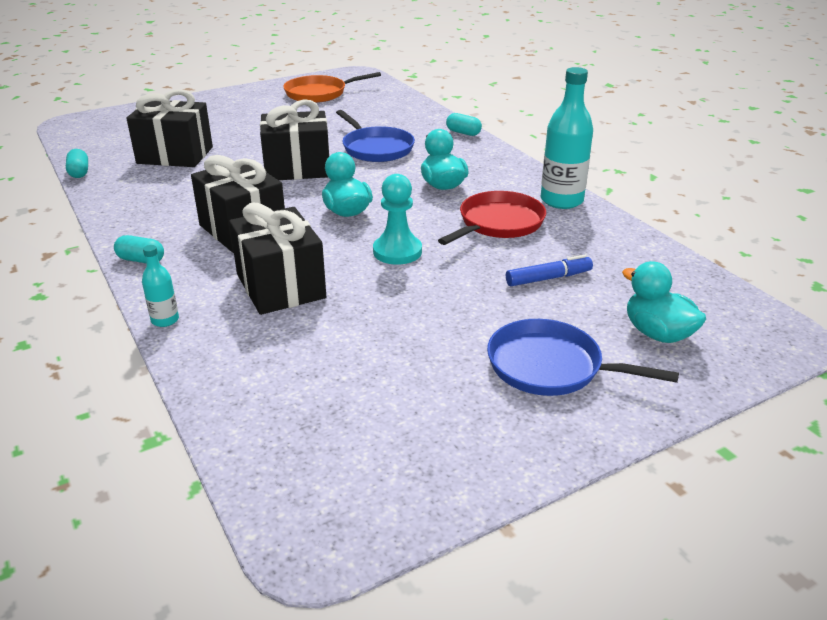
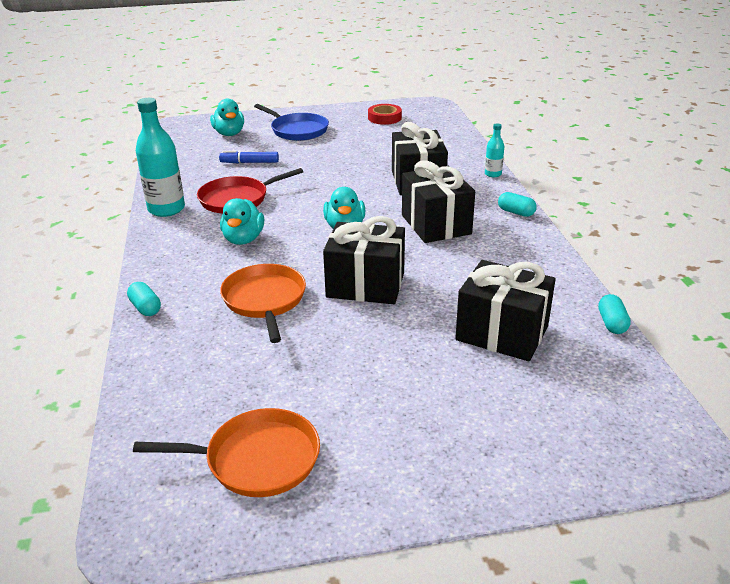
camera: 160 degrees left, 0 degrees up
(376, 148) = (264, 300): blue pan -> orange pan
(397, 251) = (328, 191): turquoise pawn -> none
(405, 447) = (384, 118): none -> red tape

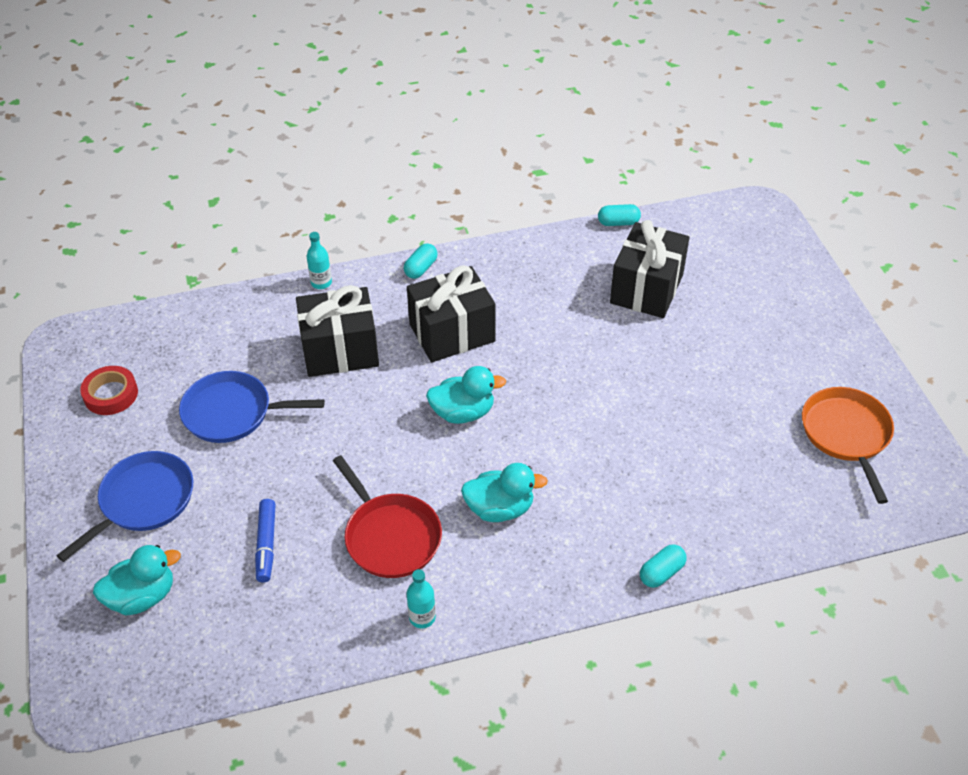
camera: 95 degrees left, 15 degrees up
(166, 209) = (422, 617): turquoise bottle -> turquoise bottle, size x0.50
(264, 300) = (627, 465): orange pan -> none
(362, 150) = (232, 413): none -> blue pan
(365, 285) = (584, 385): black gift -> none

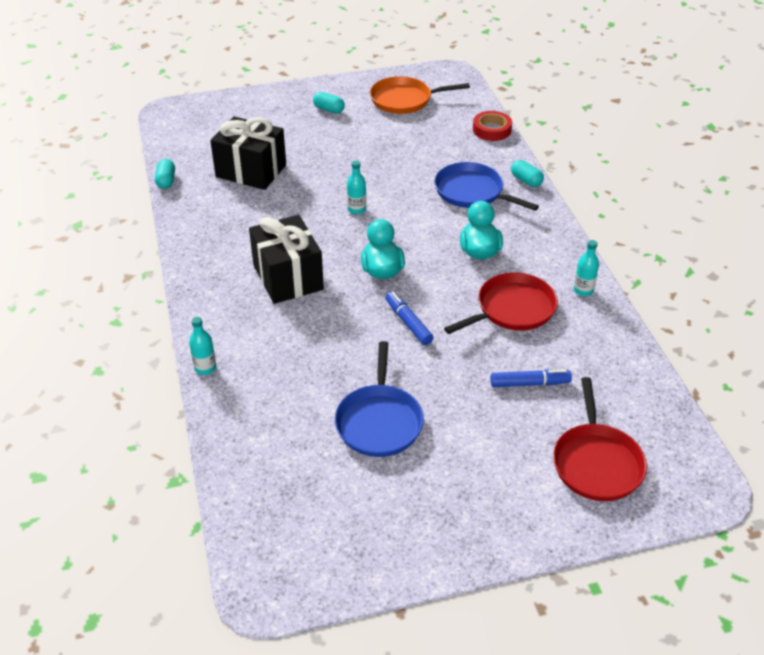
camera: 90 degrees left, 5 degrees down
(111, 394) = (351, 528): red tape -> red tape (491, 130)
(142, 596) = (596, 463): turquoise duck -> red pan
(143, 501) = (491, 477): blue pan -> blue pan (472, 192)
(340, 350) = (302, 349): black gift -> none
(373, 436) = (408, 322): none -> blue marker
(421, 268) = (199, 298): turquoise capsule -> turquoise capsule (329, 109)
(578, 387) = (356, 209): none -> turquoise bottle

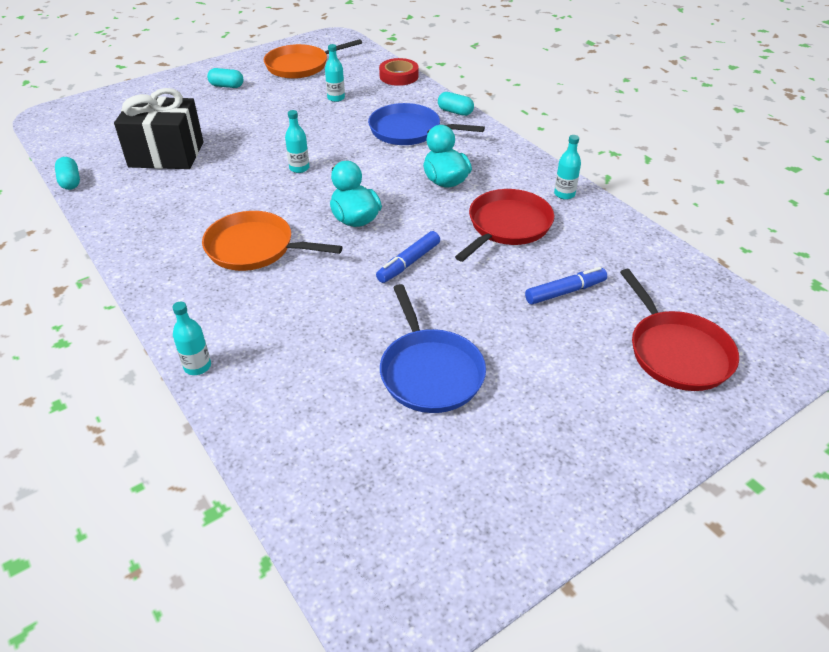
camera: 20 degrees left, 0 degrees up
(288, 277) = (254, 248): black gift -> orange pan
(408, 322) = (408, 263): blue marker -> blue marker turned 90 degrees counterclockwise
(421, 142) = (336, 98): none -> turquoise bottle

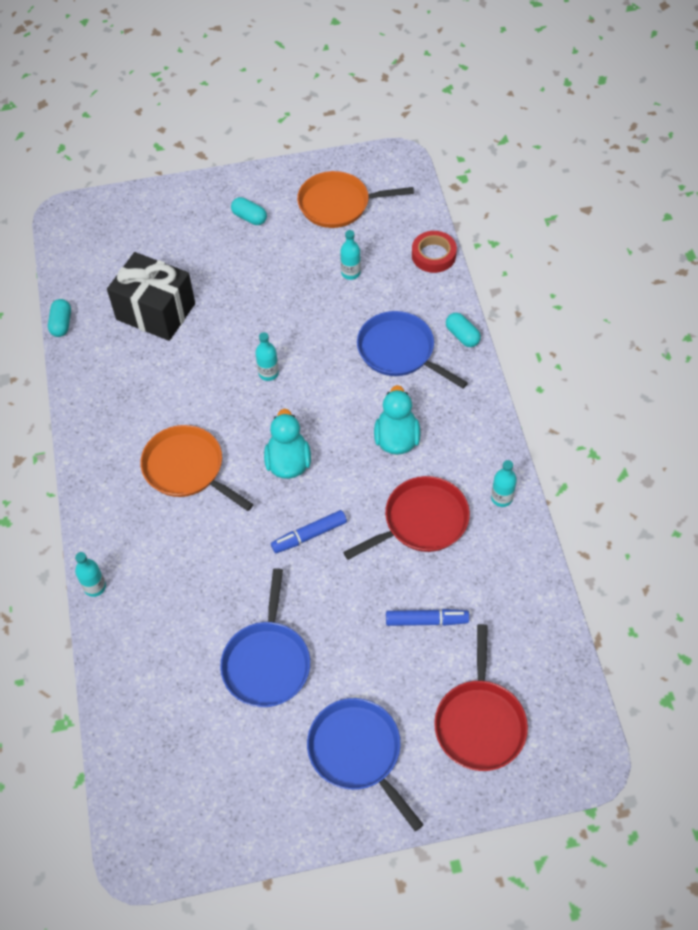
camera: 25 degrees right, 15 degrees up
(578, 417) = (357, 752): none -> blue pan

